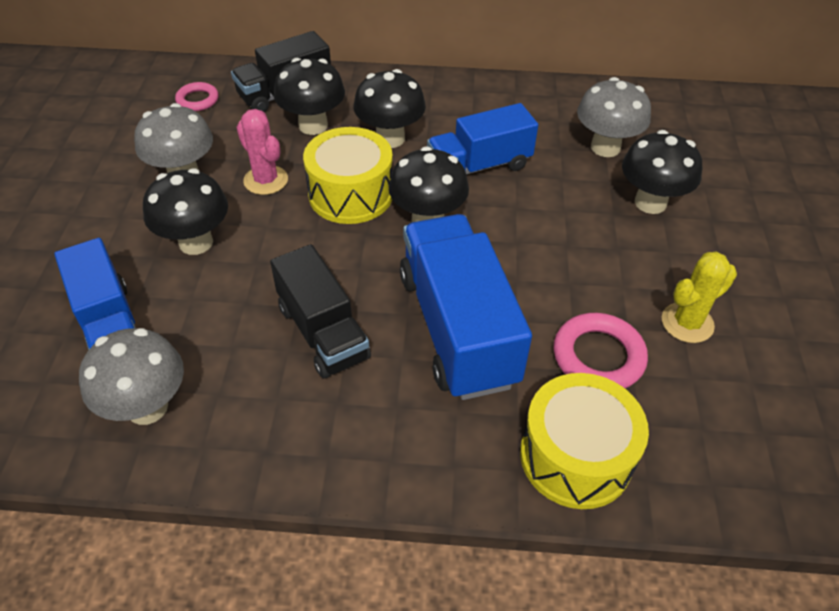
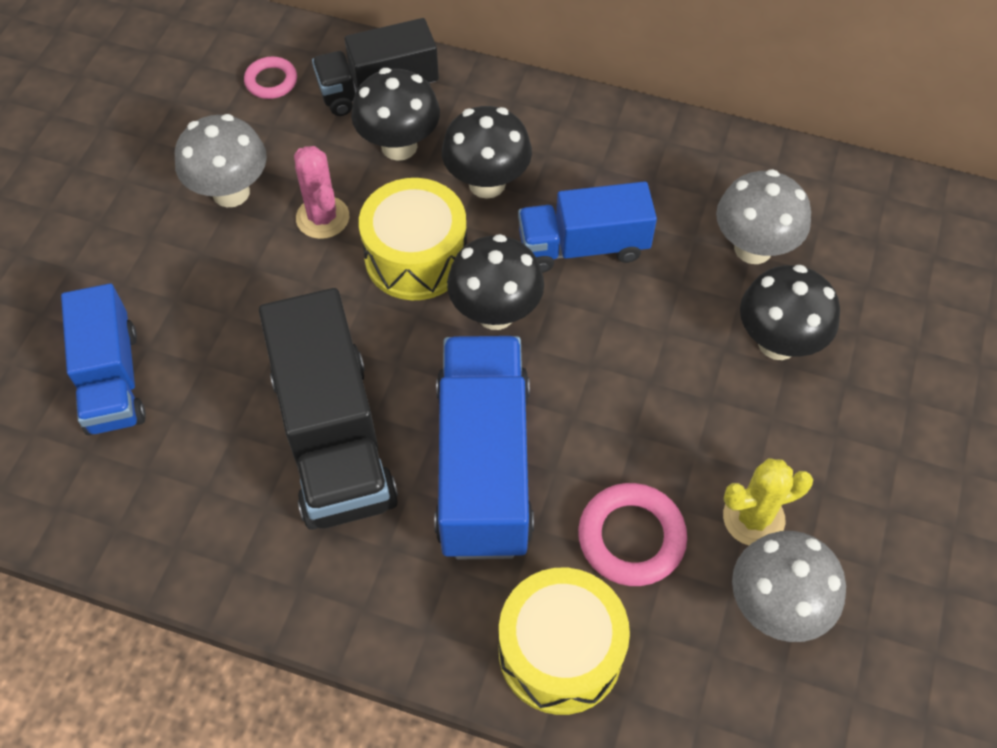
camera: 15 degrees right, 10 degrees up
(147, 407) = (130, 488): grey mushroom -> grey mushroom (775, 607)
(196, 242) = (224, 289): black mushroom -> none
(323, 332) = (334, 438): black truck -> black truck, size x1.51

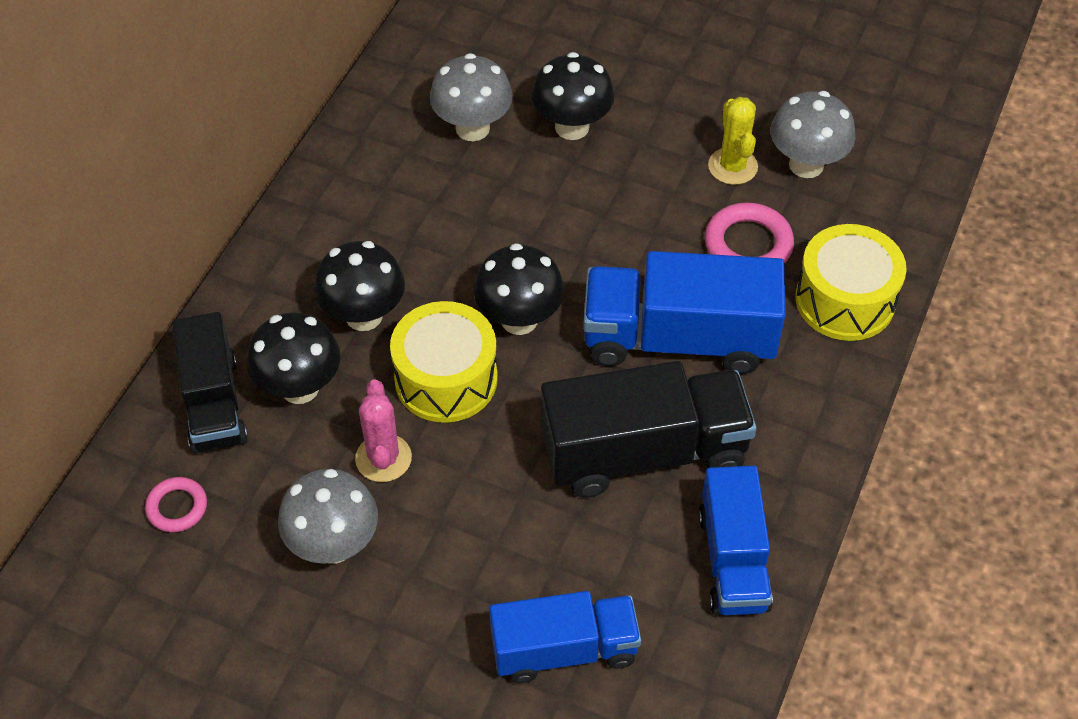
camera: 85 degrees left, 5 degrees down
(322, 218) = (383, 458): pink cactus -> pink cactus turned 75 degrees counterclockwise
(583, 246) = (452, 247): blue truck -> blue truck (733, 560)

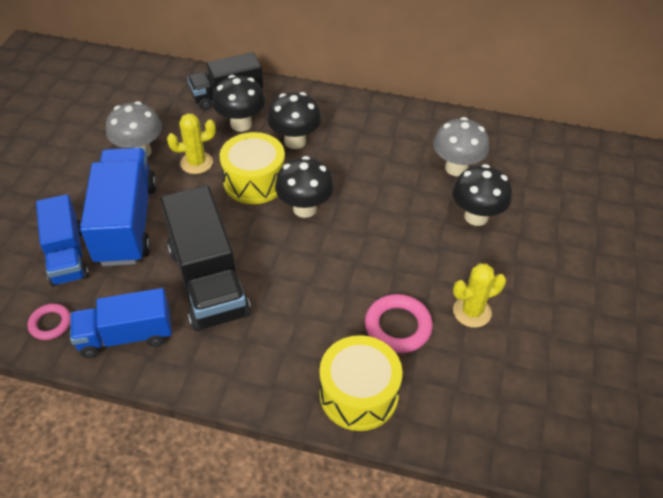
camera: 80 degrees right, 5 degrees down
(177, 507) = (162, 94): pink ring -> pink ring (50, 324)
(383, 458) = (196, 163): pink cactus -> yellow cactus
(678, 339) = (303, 291): blue truck -> blue truck (126, 223)
(806, 164) = (490, 360): grey mushroom -> none

